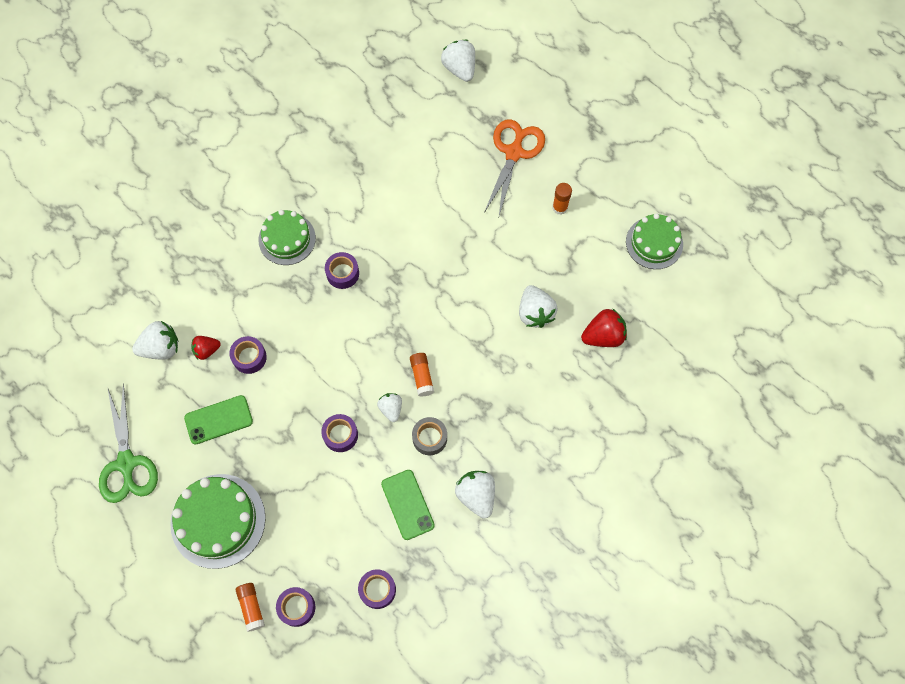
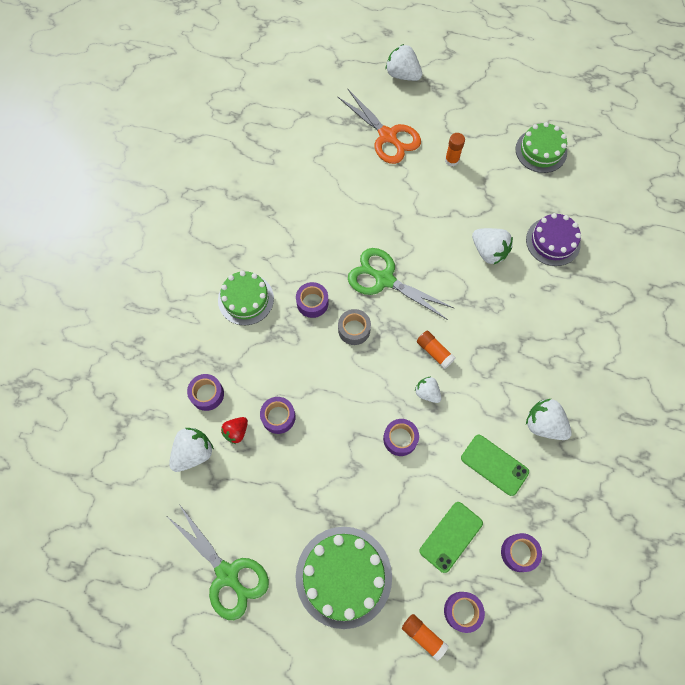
camera: 30 degrees left, 0 degrees up
(202, 304) = (207, 394): none -> purple tape
(218, 420) = (286, 486): green phone -> green phone (451, 536)
(421, 287) = (384, 279): none -> green scissors
(429, 438) = (475, 399): grey tape -> grey tape (354, 329)
(459, 69) = (300, 92): white strawberry -> white strawberry (402, 75)
(514, 153) = (387, 136): orange scissors -> orange scissors turned 150 degrees clockwise
(603, 336) = (553, 241): red strawberry -> purple cake

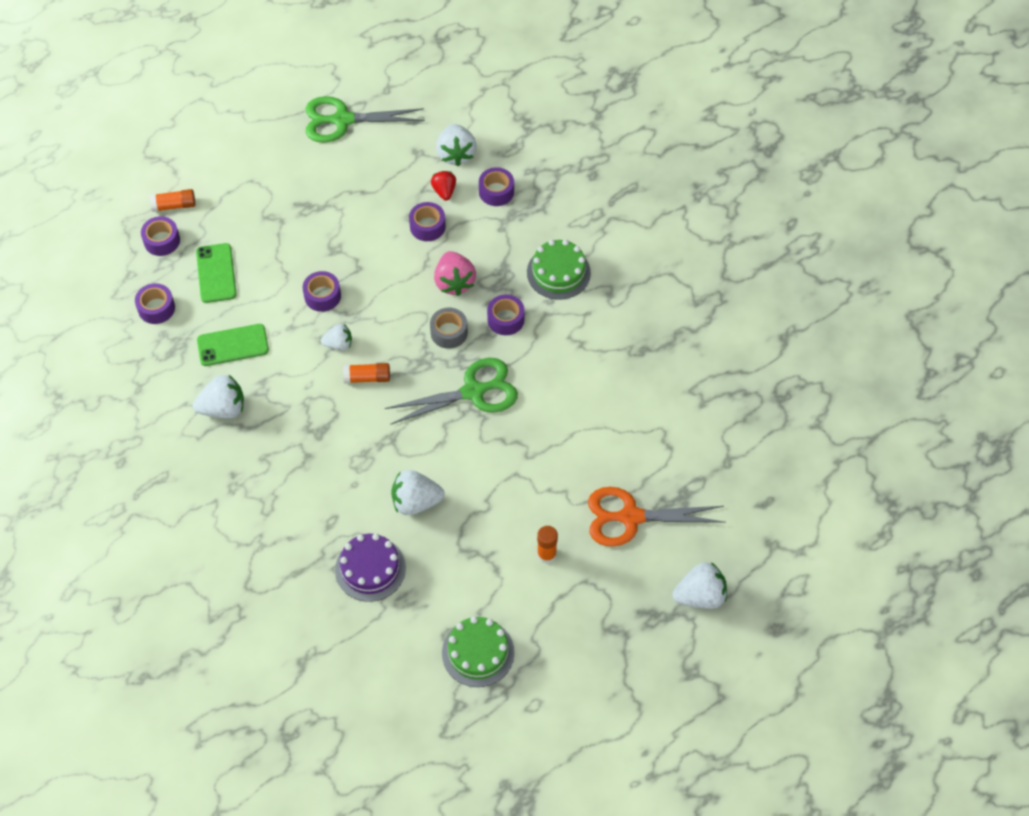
camera: 130 degrees right, 10 degrees down
(311, 359) = (454, 282): none -> pink strawberry
(343, 576) = (265, 186): green cake -> none

